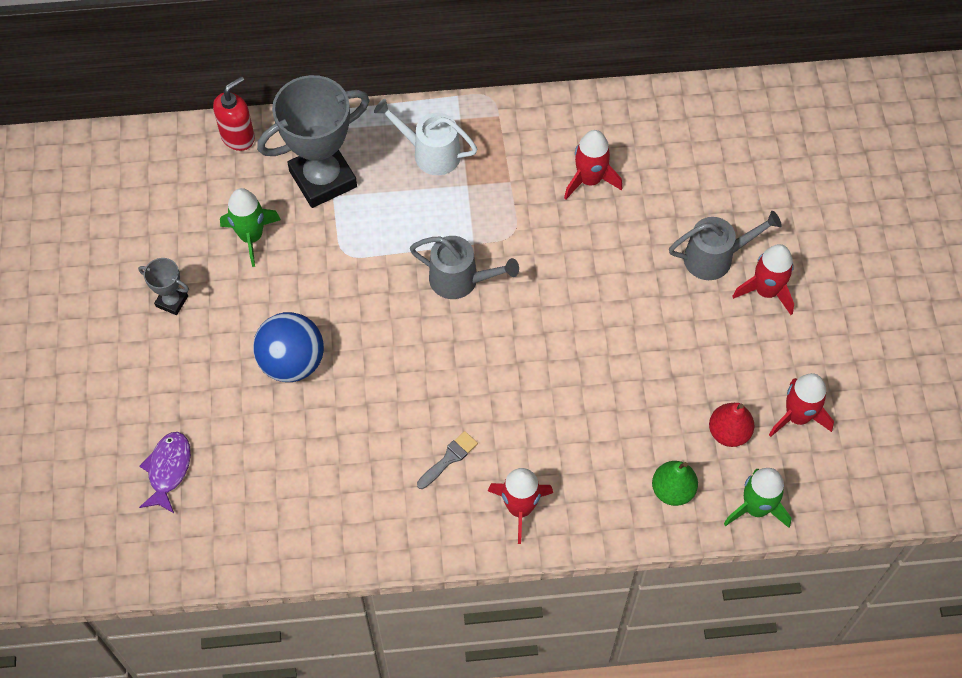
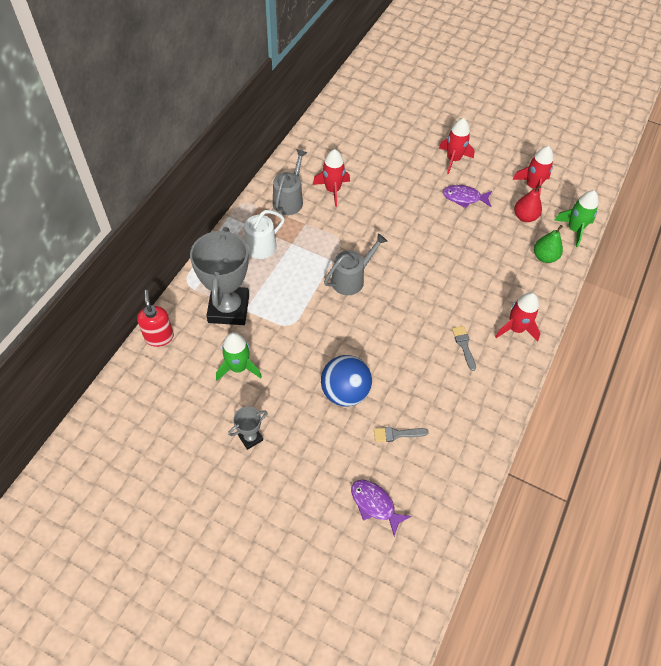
camera: 60 degrees left, 5 degrees down
(271, 446) = (396, 434): none -> grey brush
(703, 340) = (464, 198): none -> purple fish
(714, 257) = (419, 167): grey watering can -> grey watering can (289, 200)

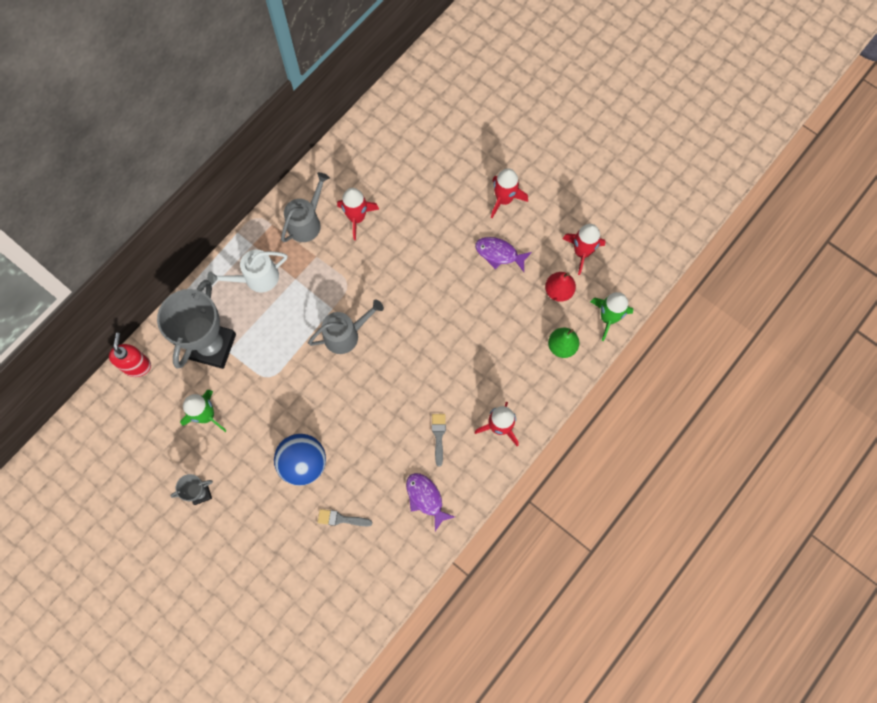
camera: 15 degrees right, 15 degrees up
(375, 504) = (299, 585): purple fish -> purple fish (426, 498)

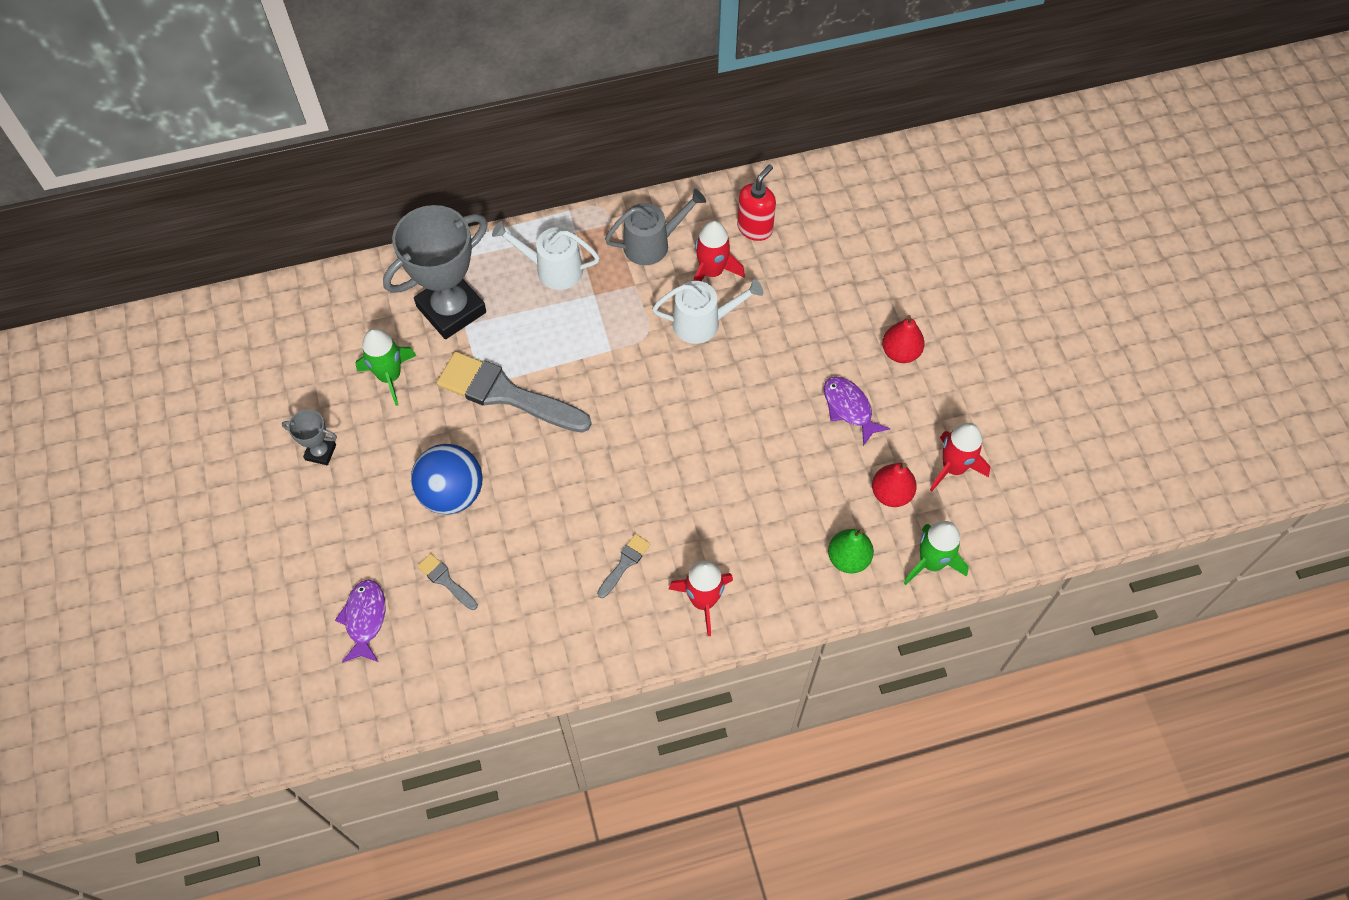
camera: 35 degrees right, 10 degrees down
(137, 366) = (360, 281): red soap dispenser -> red soap dispenser (755, 228)
(288, 379) = (505, 394): none -> grey brush
(345, 335) = (604, 387): grey watering can -> none
(375, 255) = (702, 323): none -> white watering can
(426, 498) = (557, 622): purple fish -> purple fish (365, 619)
(504, 199) = (900, 352): red rocket -> red pear

